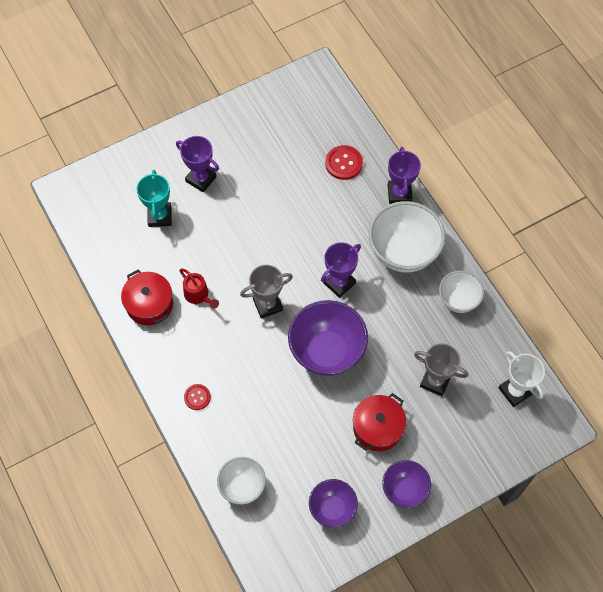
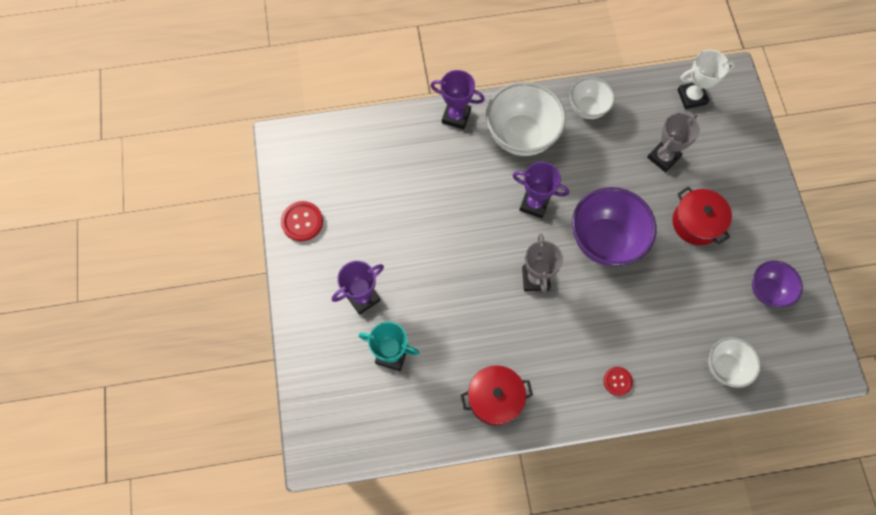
camera: 70 degrees left, 5 degrees up
(199, 295) = (502, 343): red watering can -> none
(339, 283) = (534, 204): purple trophy -> purple trophy turned 45 degrees counterclockwise
(344, 163) = (401, 153): red button -> red button (302, 222)
(404, 490) = (763, 222): purple bowl -> none

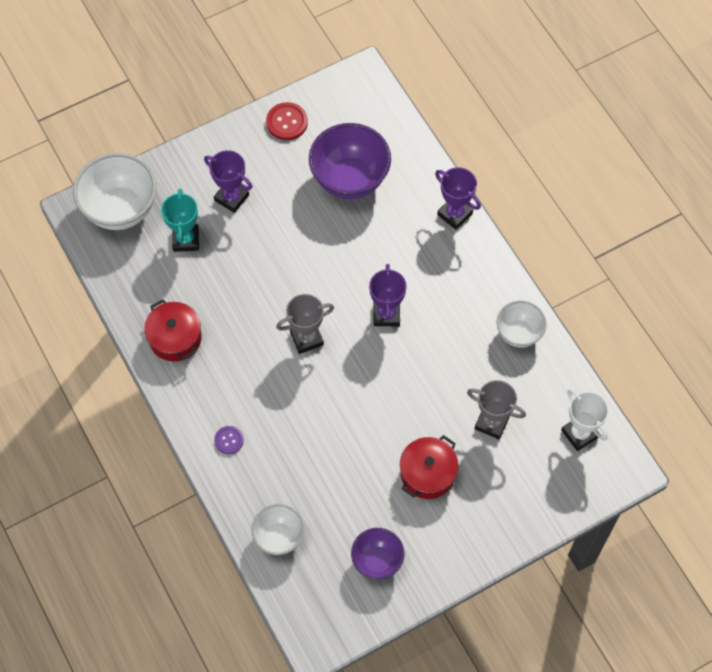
camera: 70 degrees right, 5 degrees down
(456, 116) = (454, 214): purple trophy -> purple trophy turned 45 degrees counterclockwise
(521, 136) = (458, 280): white bowl -> white bowl (120, 209)
(605, 240) = (372, 390): purple bowl -> purple bowl (350, 179)
(617, 381) = (229, 440): red button -> purple button

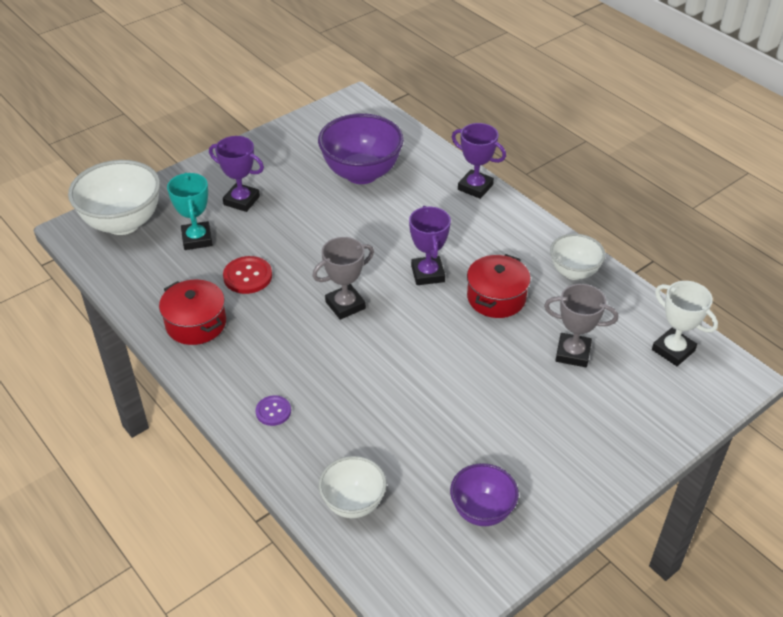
camera: 10 degrees left, 20 degrees down
(287, 122) = (288, 140): red button -> red button (247, 276)
(427, 473) = (516, 411): red pot -> red pot (496, 298)

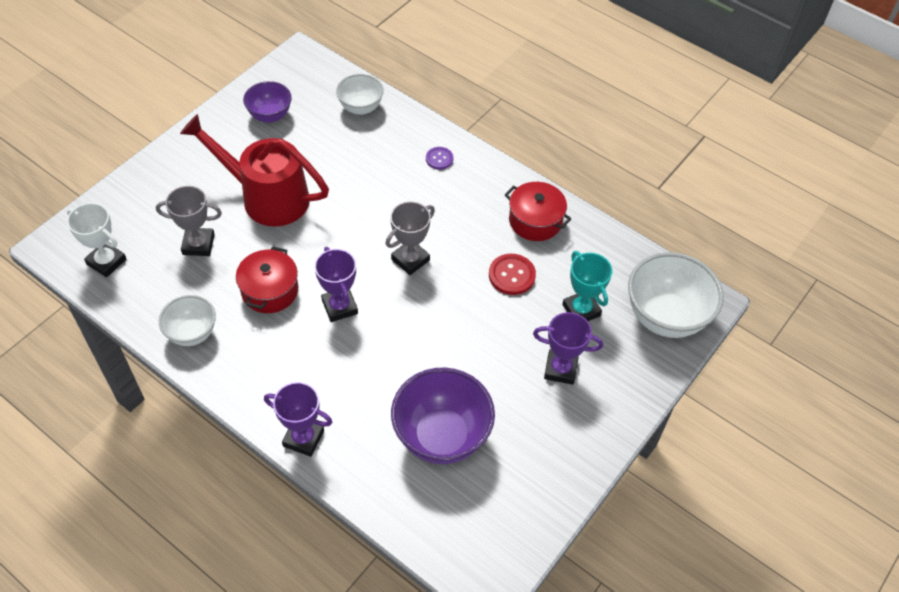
camera: 165 degrees right, 10 degrees up
(495, 396) = (266, 197): none -> red watering can

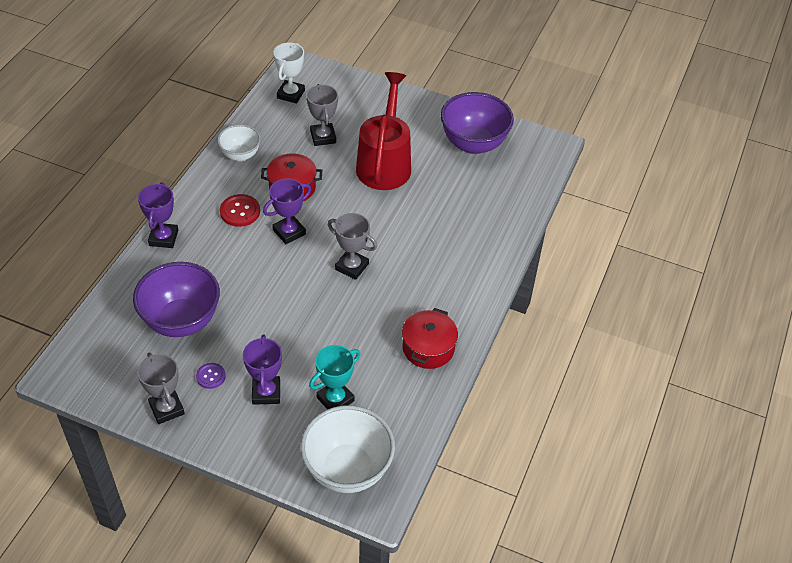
camera: 75 degrees right, 5 degrees down
(270, 115) = (473, 144): purple bowl -> purple bowl, size x1.71
(361, 108) = (510, 198): white bowl -> none
(439, 159) = (474, 264): purple button -> purple button (211, 376)
(512, 275) = (358, 340): red button -> red button (240, 211)
(562, 468) = (166, 409): none -> grey trophy

